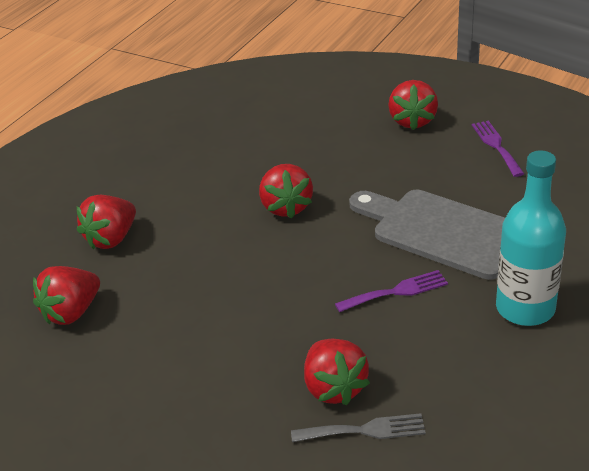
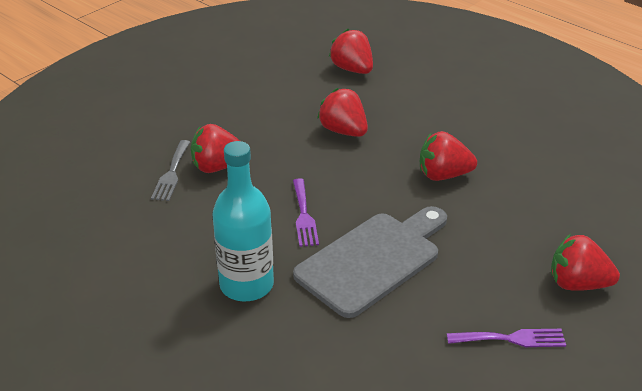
camera: 100 degrees right, 0 degrees up
(111, 238) = (430, 88): red strawberry -> red strawberry (343, 131)

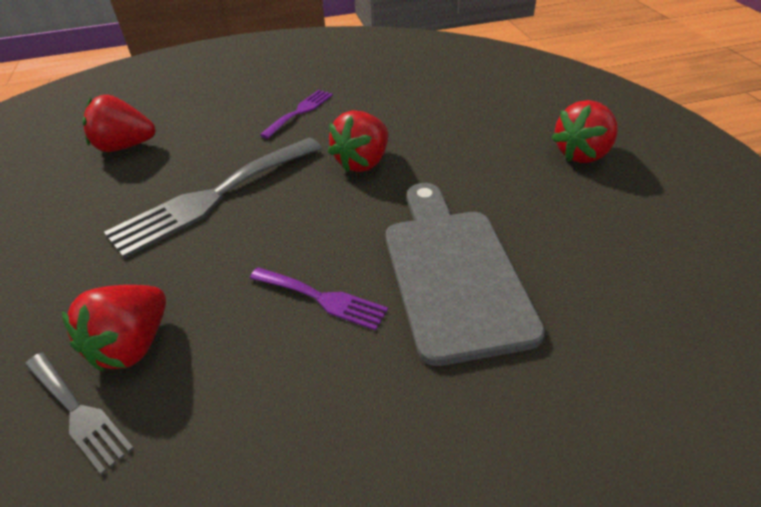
camera: 55 degrees left, 5 degrees up
(246, 285) = (407, 429): turquoise bottle -> none
(343, 131) = (213, 197): red strawberry -> grey fork
(511, 339) = (641, 225): purple fork -> purple fork (300, 112)

